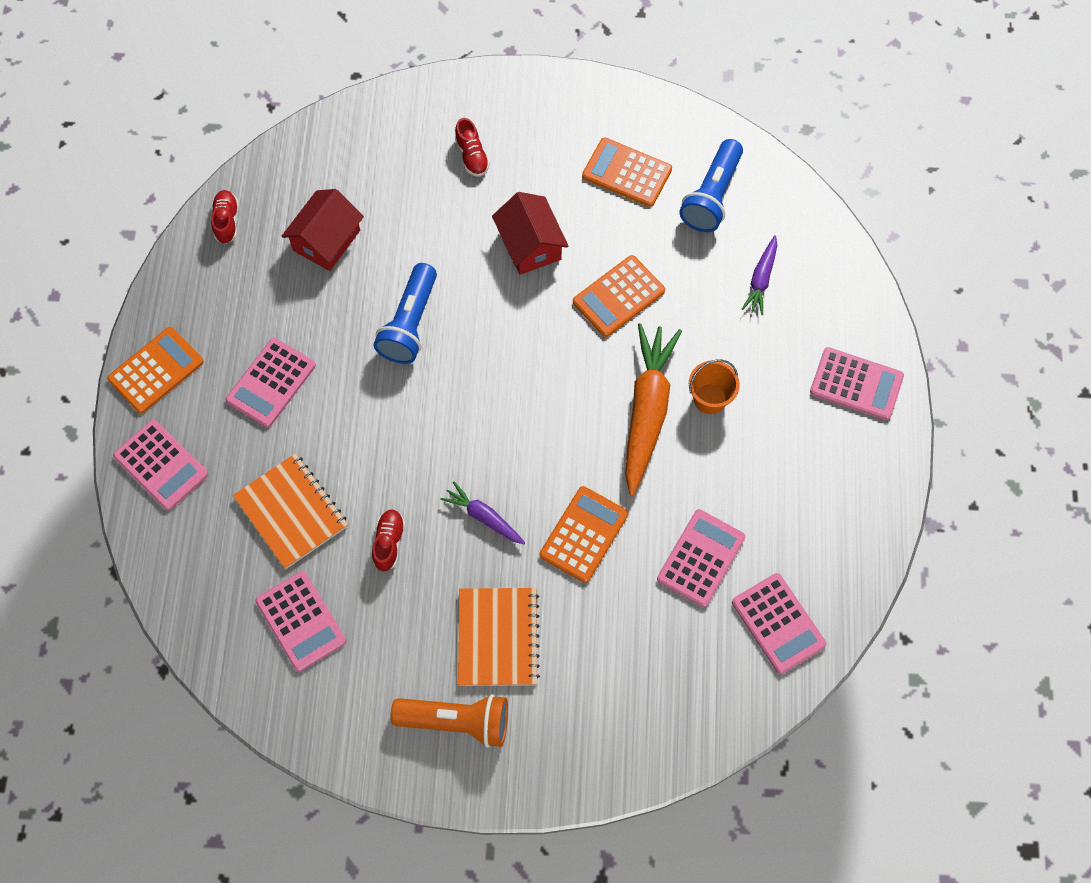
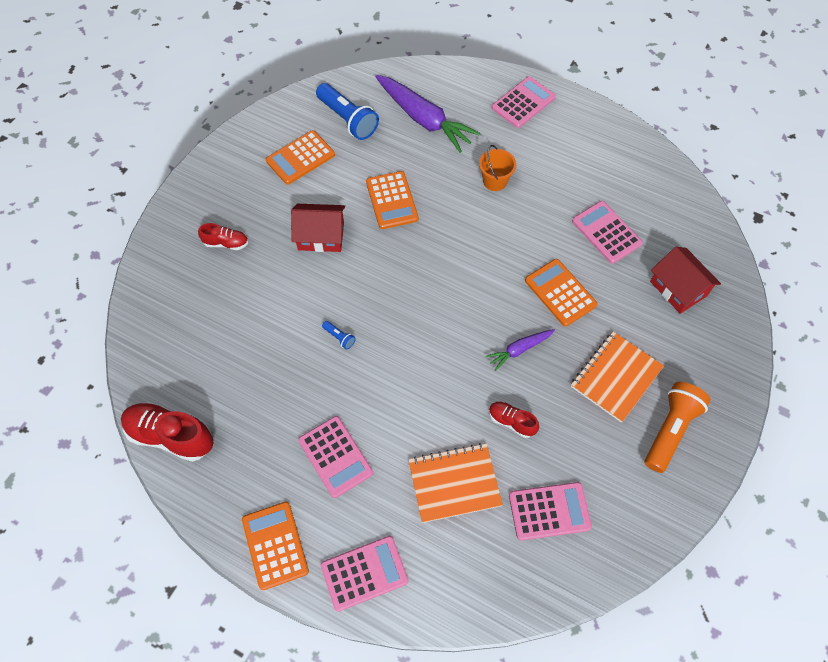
camera: 65 degrees left, 5 degrees down
(227, 221) = (171, 436): red shoe -> red shoe, size x1.84
(326, 240) = (234, 368): red house -> red house (678, 288)
(410, 323) = (339, 337): blue flashlight -> blue flashlight, size x0.43
(498, 637) = (616, 377): orange notebook -> orange notebook turned 75 degrees counterclockwise
(647, 411) = (486, 219): orange carrot -> none
(761, 279) = (424, 119): purple carrot -> purple carrot, size x1.96
(778, 623) = (668, 209): pink calculator -> none

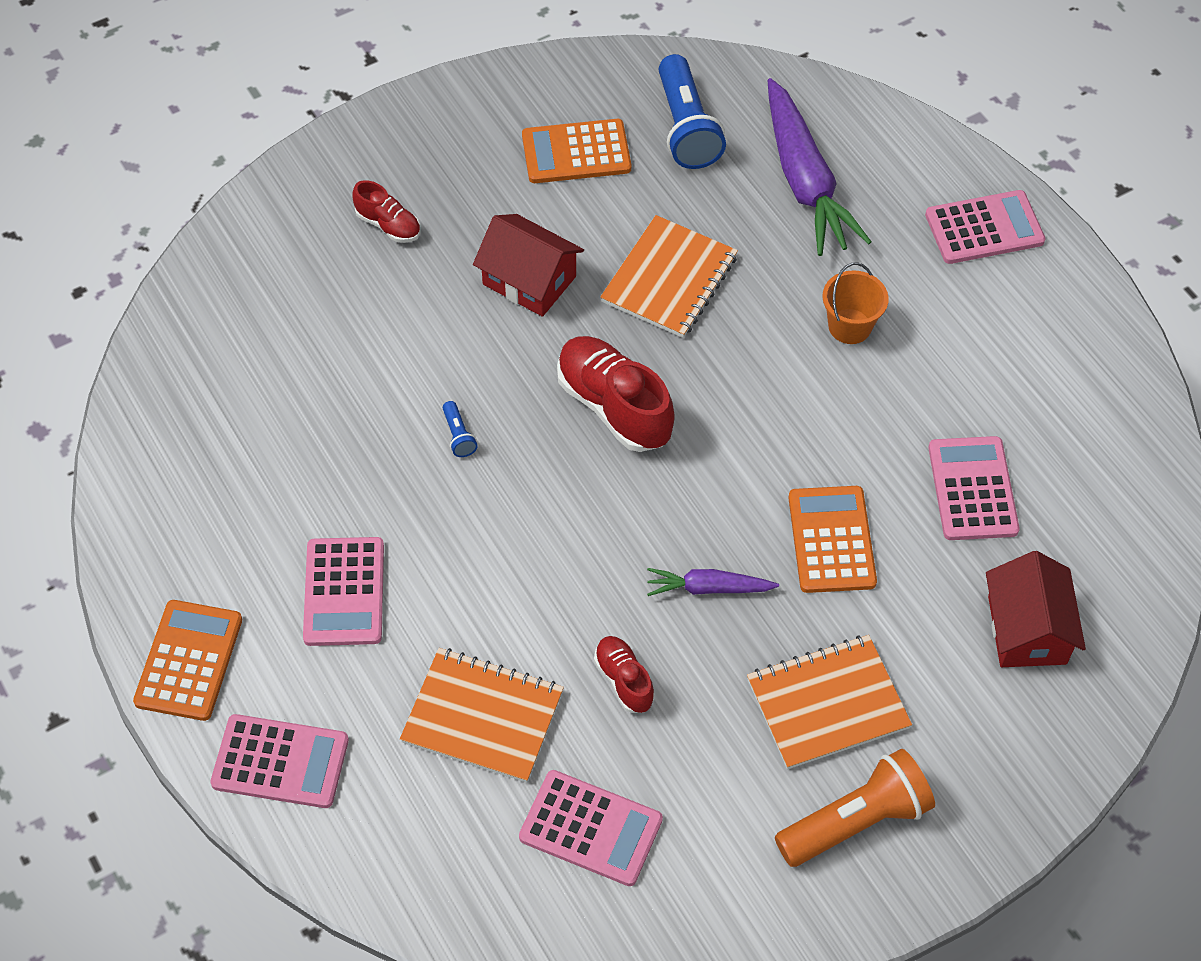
camera: 30 degrees right, 5 degrees down
(171, 436) = (147, 448): red shoe -> red shoe (614, 406)
(392, 200) = (669, 279): orange calculator -> orange notebook

